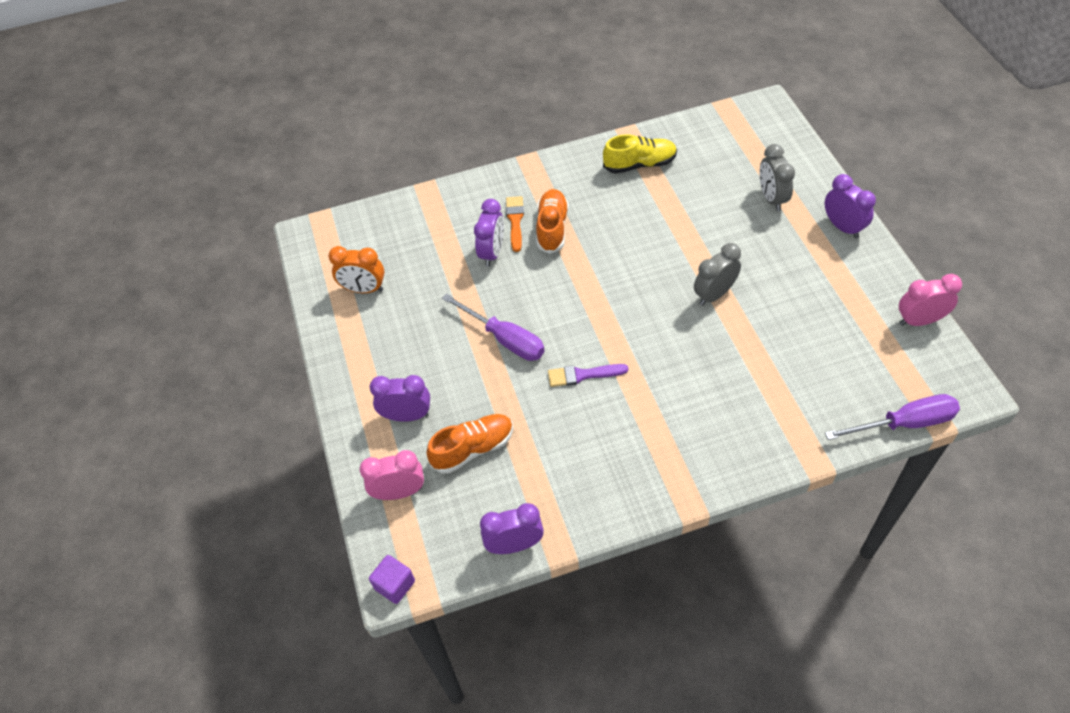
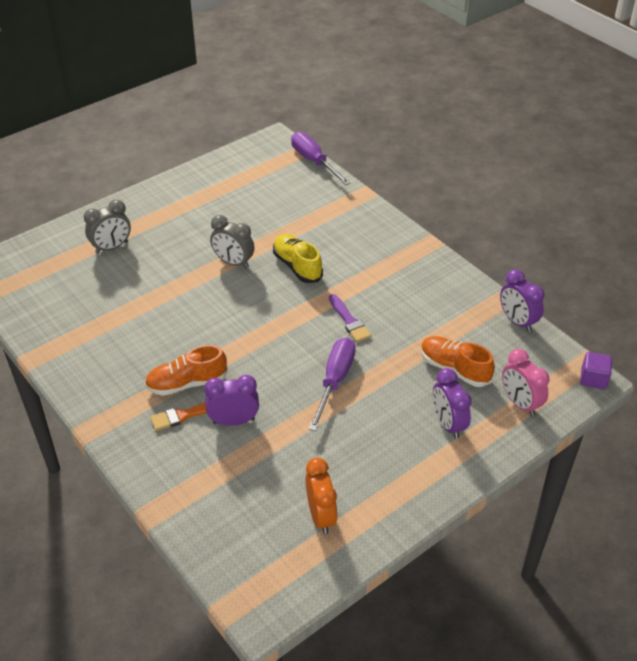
camera: 115 degrees left, 10 degrees down
(640, 164) = (81, 339): yellow shoe -> yellow shoe (297, 266)
(842, 227) = (136, 206): purple clock -> none
(919, 320) = (222, 162): pink clock -> none

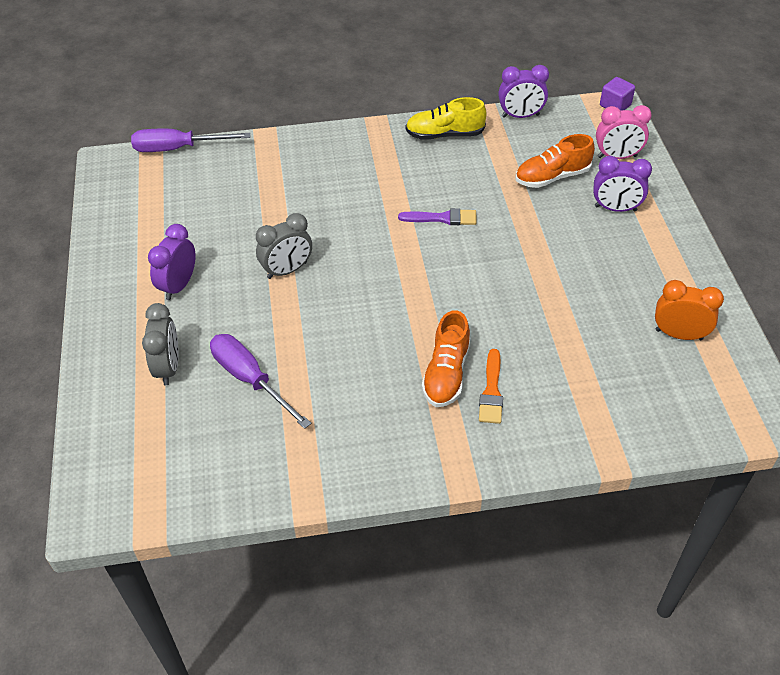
camera: 60 degrees left, 5 degrees up
(234, 421) = (524, 354): purple clock -> purple clock (178, 285)
(297, 266) = (334, 224): yellow shoe -> yellow shoe (444, 134)
(335, 381) = (516, 260): purple screwdriver -> purple screwdriver (250, 379)

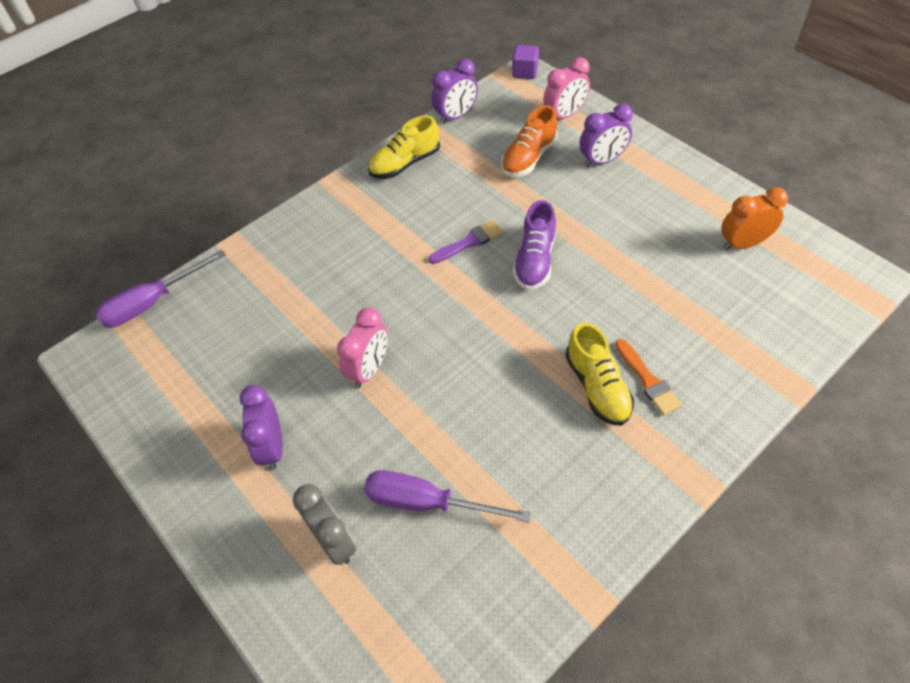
camera: 30 degrees left, 5 degrees up
(287, 270) = (369, 369): grey clock -> pink clock
(446, 373) = (597, 387): orange shoe -> yellow shoe
(483, 257) = (535, 260): none -> purple shoe

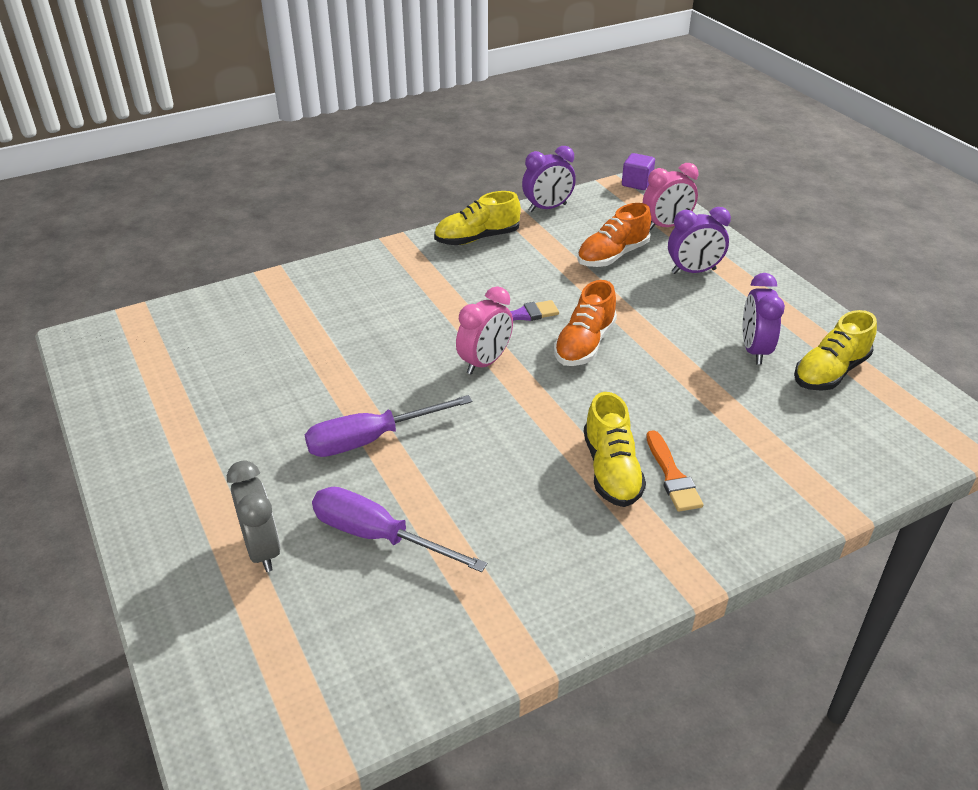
camera: 10 degrees right, 15 degrees down
(152, 302) = (169, 307): purple screwdriver -> purple screwdriver (370, 439)
(272, 447) = (235, 452): purple clock -> purple clock (754, 350)
(369, 369) = (365, 405): pink clock -> pink clock (485, 362)
(535, 260) = (584, 344): purple shoe -> orange shoe
(743, 244) = (830, 372): orange clock -> yellow shoe

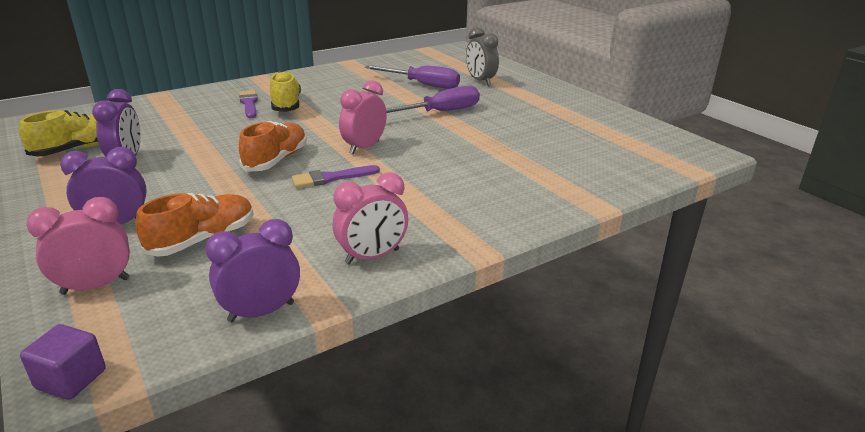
camera: 175 degrees right, 10 degrees down
(477, 238) = (372, 257): yellow shoe -> pink clock
(672, 476) = (249, 104): orange brush -> purple brush

